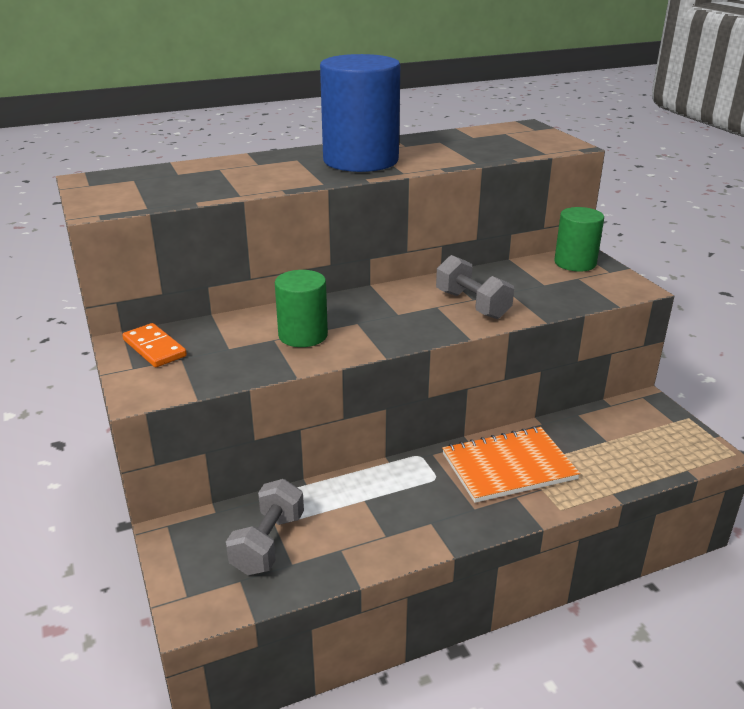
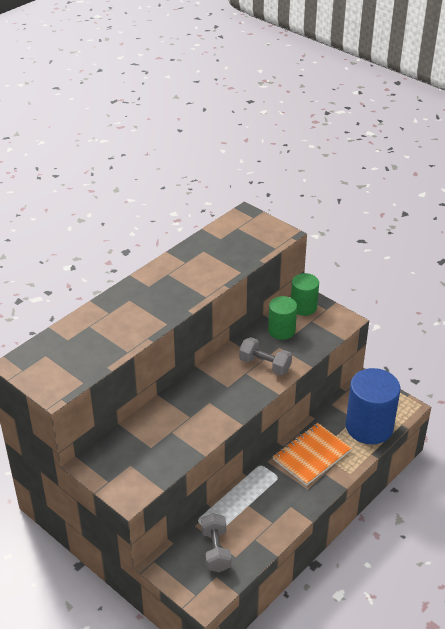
camera: 25 degrees left, 10 degrees up
(154, 348) = (108, 462): orange domino -> none
(303, 335) = (186, 423): green cylinder -> green cylinder (281, 330)
(360, 160) = (170, 290): blue cylinder -> blue cylinder (369, 427)

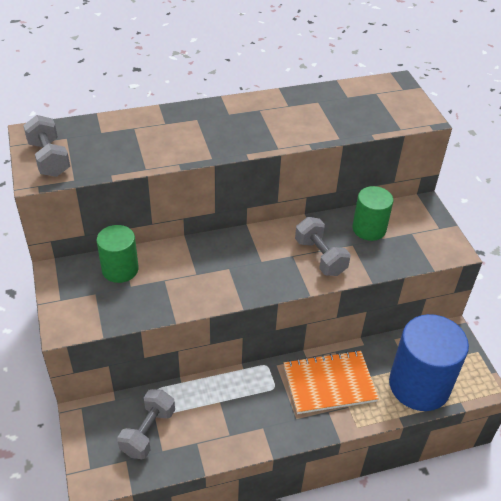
camera: 30 degrees right, 5 degrees up
(49, 376) = (49, 159): none -> grey dumbbell
(303, 307) = (414, 214): green cylinder -> green cylinder (120, 269)

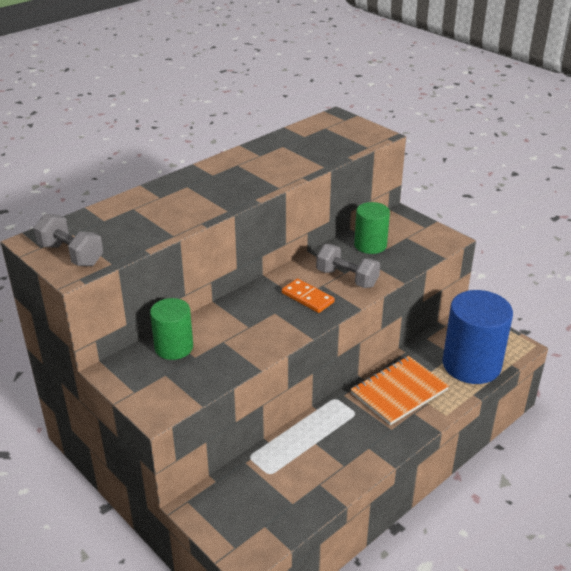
camera: 25 degrees left, 10 degrees down
(148, 432) = (268, 494): grey dumbbell -> none
(269, 264) = (307, 297): none -> orange domino

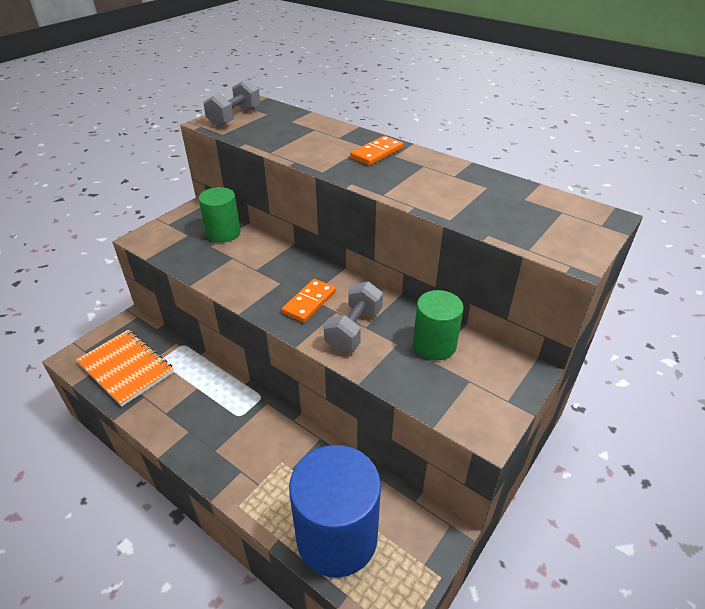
camera: 80 degrees right, 5 degrees up
(204, 182) = (377, 153): none -> orange domino
(399, 392) = (275, 454): orange notebook -> orange notebook (126, 368)

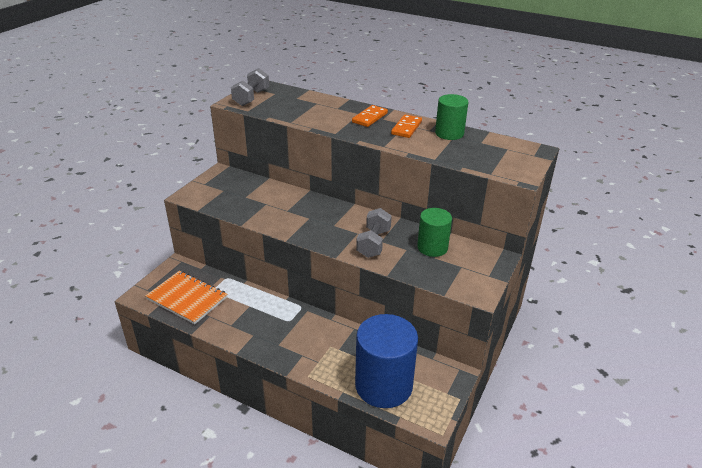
camera: 10 degrees left, 5 degrees down
(223, 233) = (251, 187): green cylinder -> green cylinder (449, 133)
(309, 302) = (335, 229): orange domino -> orange domino (406, 128)

